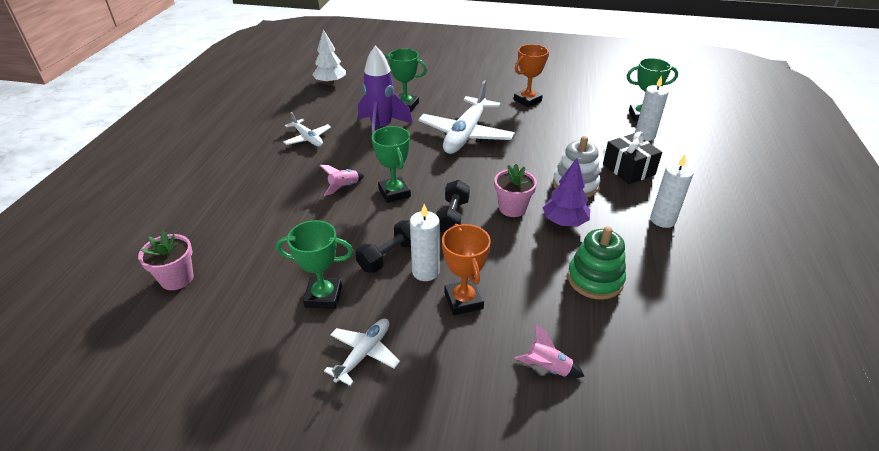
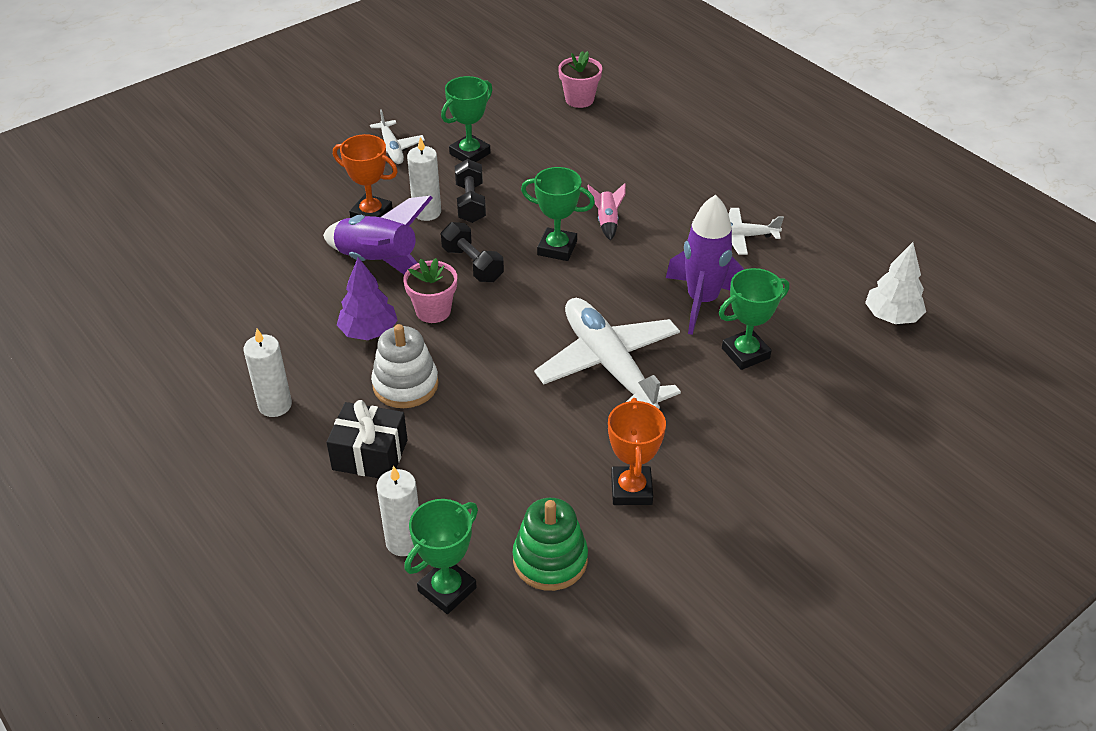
camera: 130 degrees right, 5 degrees up
(506, 259) = (379, 263): none -> purple rocket
(547, 368) = (264, 217): pink rocket -> none
(595, 279) = (288, 297): green stacking toy -> green stacking toy (550, 560)

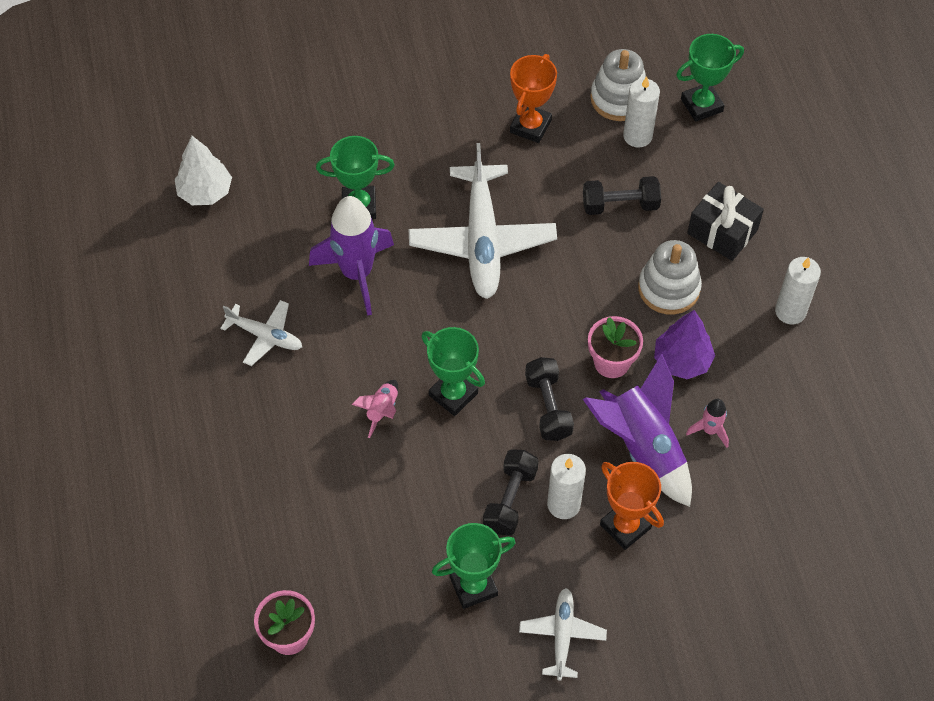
camera: 155 degrees left, 15 degrees up
(324, 291) = (710, 430): none -> pink rocket
(404, 541) = (720, 150): white candle -> white candle (637, 136)
(490, 443) = (620, 205): none -> black dumbbell
(550, 560) = (619, 98): green stacking toy -> white stacking toy

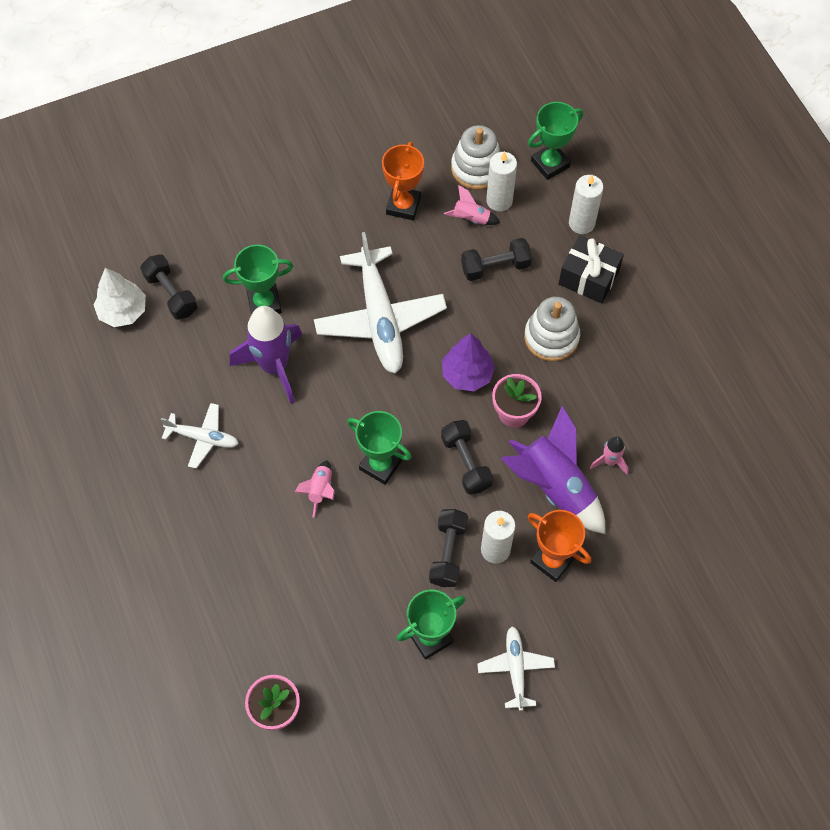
camera: 10 degrees left, 5 degrees up
(260, 182) = (171, 294): none -> black dumbbell
(602, 150) = (471, 219): none -> pink rocket
(682, 361) = (574, 401): purple tree -> purple tree (467, 374)
(790, 311) = (660, 341): white candle -> white candle (581, 223)

